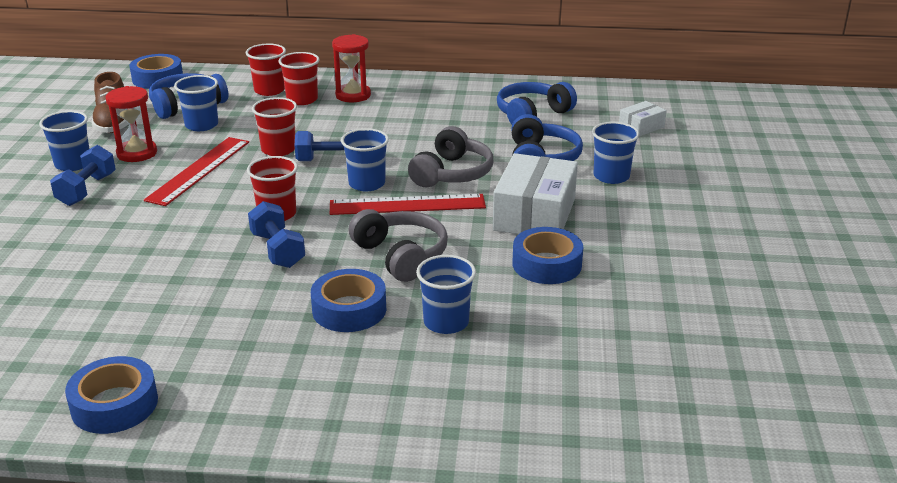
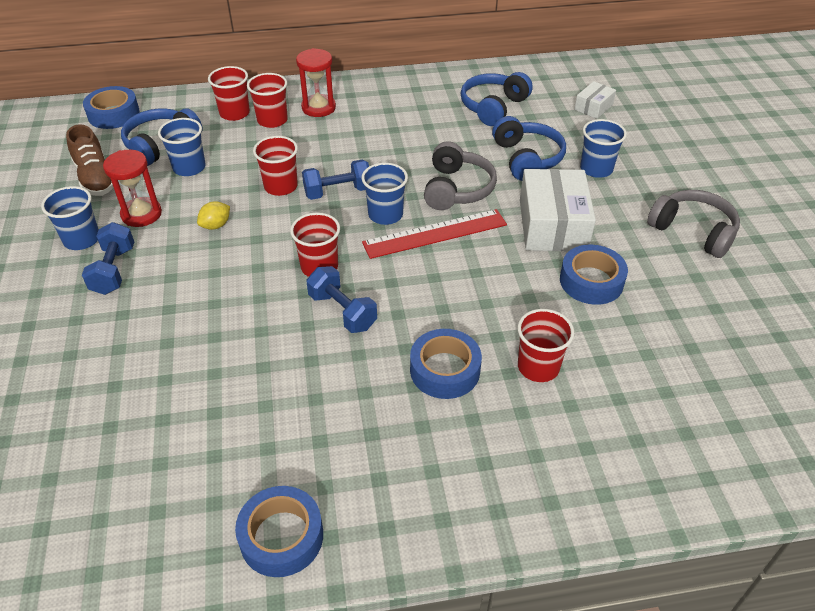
camera: 15 degrees left, 15 degrees up
(199, 170) = (216, 225): red ruler -> yellow lemon
(401, 255) = (459, 296): grey headphones -> grey headphones (693, 231)
(446, 322) = (538, 367): blue cup -> red cup

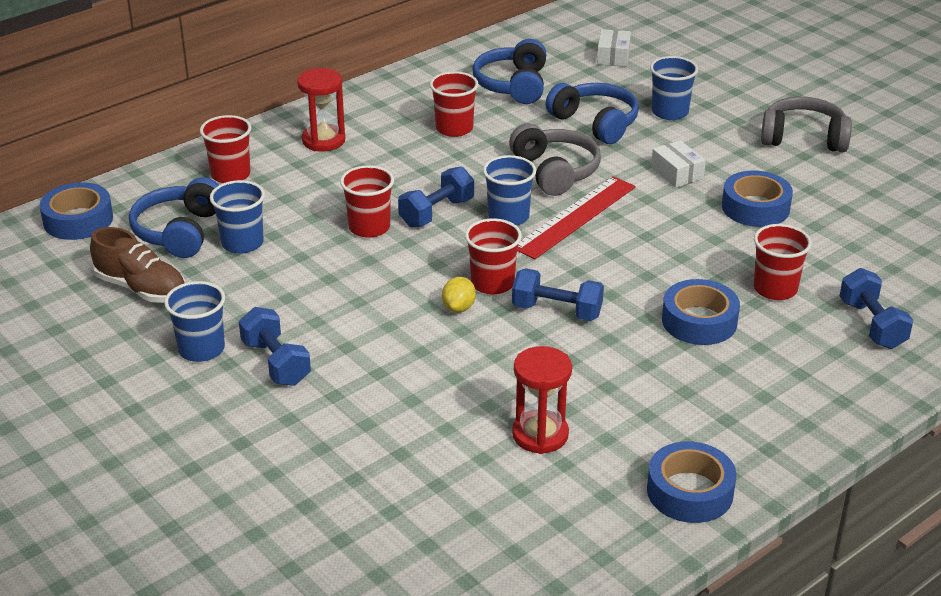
camera: 30 degrees left, 10 degrees down
(141, 214) = (242, 303): red hourglass -> red hourglass (540, 434)
(216, 225) = (340, 285): yellow lemon -> yellow lemon (459, 307)
(272, 120) = (284, 168): red cup -> red cup (454, 128)
(552, 225) = (677, 173): white box -> white box, size x0.50
(595, 442) = (872, 325): none -> blue dumbbell

